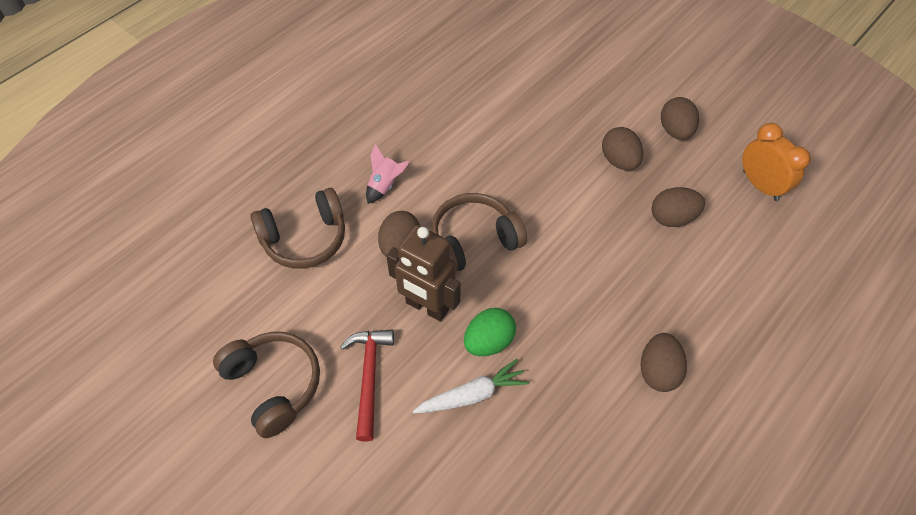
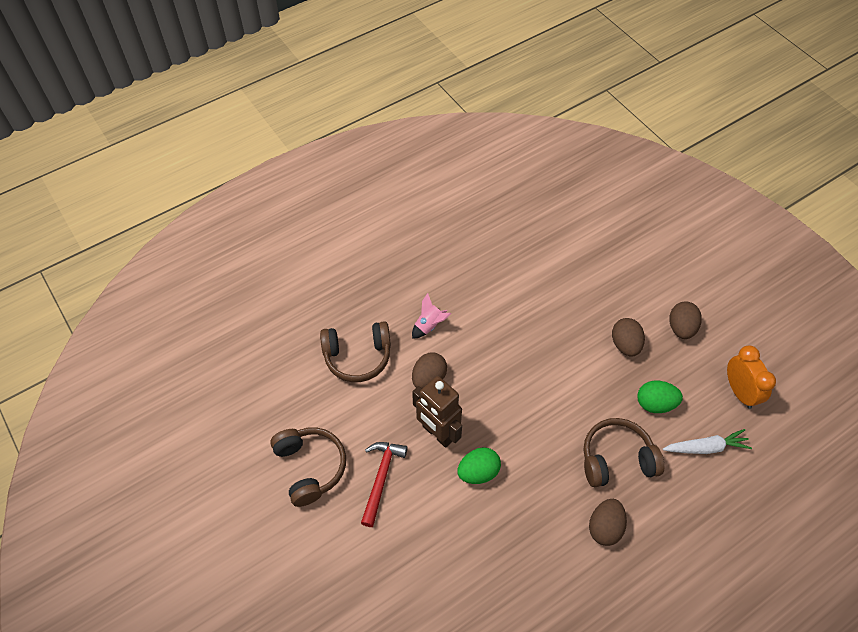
camera: 15 degrees right, 0 degrees up
(472, 395) = (455, 511): white carrot -> white carrot (706, 447)
(473, 240) = (487, 387): brown headphones -> brown headphones (616, 459)
(672, 218) = (655, 404): brown egg -> green egg

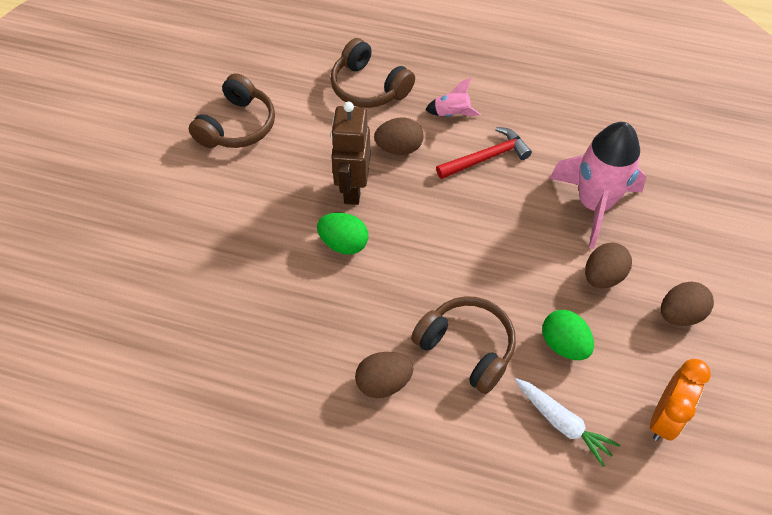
camera: 50 degrees right, 0 degrees up
(381, 478) = (272, 178): red hammer -> red hammer (486, 157)
(571, 306) = (594, 204): none -> pink rocket

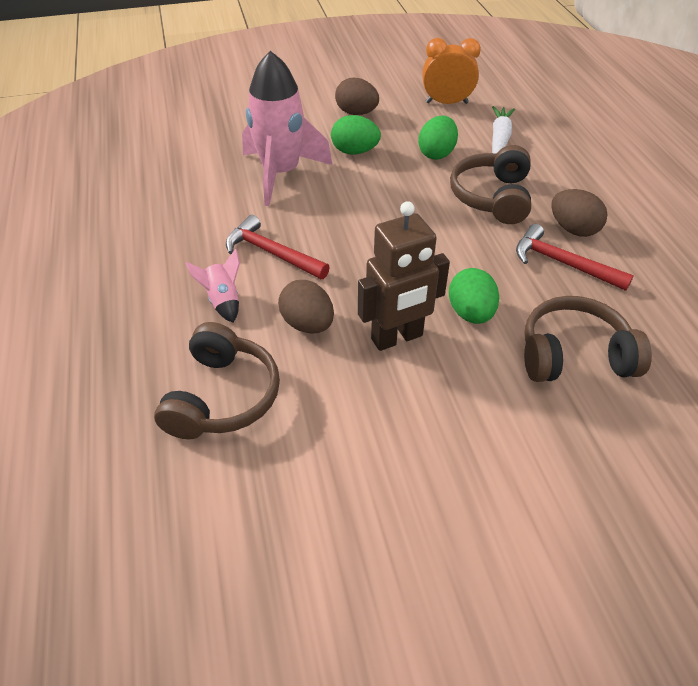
camera: 120 degrees left, 10 degrees down
(237, 126) = (392, 516): brown headphones -> brown headphones (574, 355)
(350, 341) = (562, 263): none -> red hammer
(603, 276) = (355, 151): brown egg -> green egg

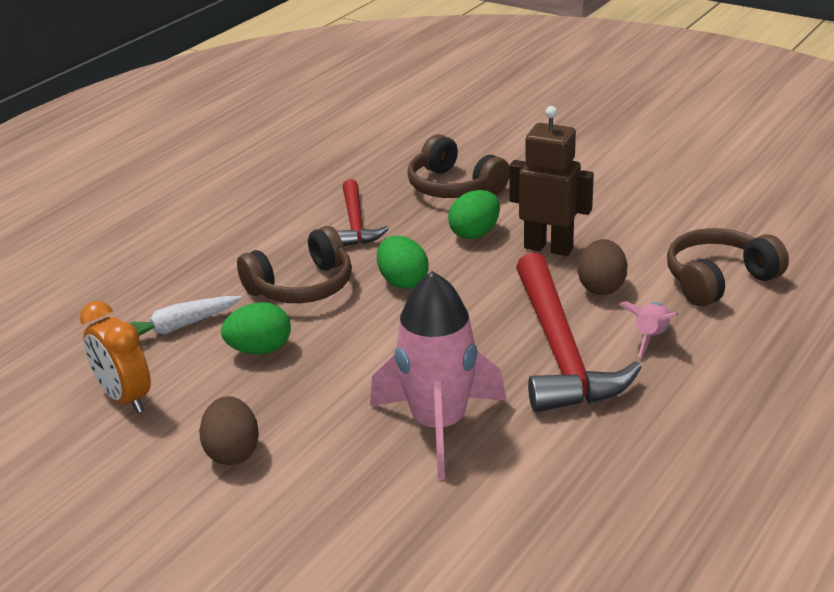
camera: 130 degrees left, 15 degrees down
(272, 253) = (560, 351): red hammer -> red hammer, size x1.75
(355, 151) = (326, 402): green egg -> green egg (402, 281)
(573, 229) = (300, 235): brown egg -> none

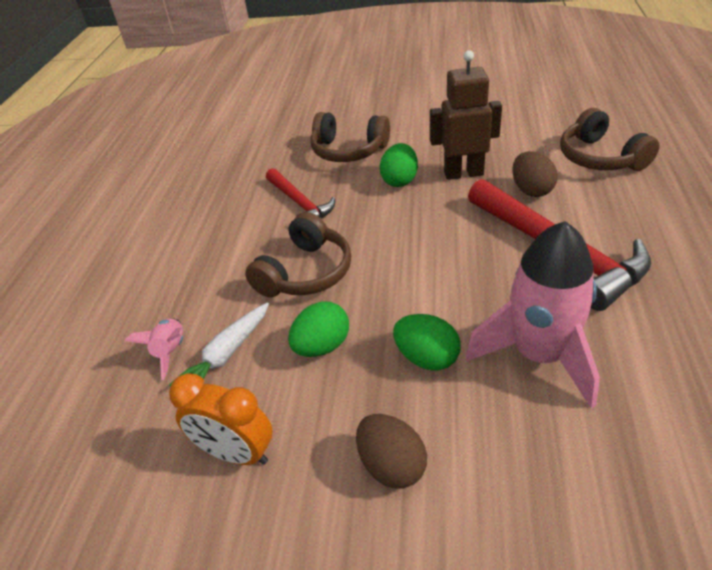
camera: 25 degrees left, 10 degrees up
(402, 281) = (383, 238): green egg -> green egg (427, 358)
(650, 337) = (606, 216): pink rocket -> pink rocket (171, 351)
(718, 280) = (600, 158): brown headphones -> brown headphones turned 60 degrees counterclockwise

